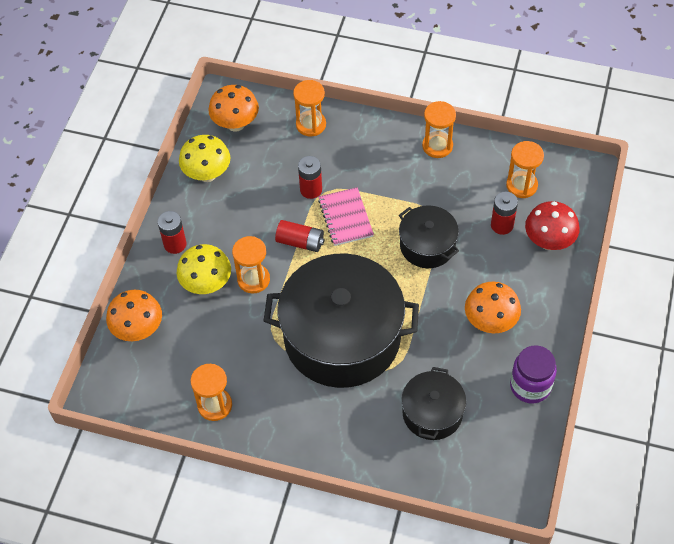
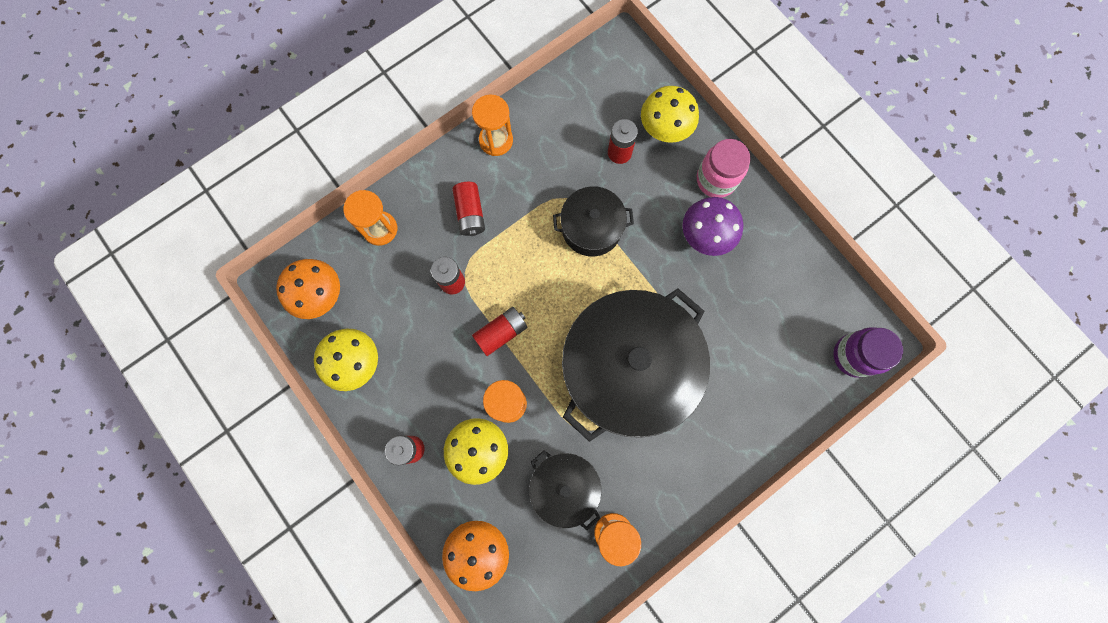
camera: 55 degrees left, 20 degrees up
(345, 218) = (507, 274): pink notebook -> none
(369, 167) = (470, 213): none -> red battery
(432, 413) = (756, 349): black pot -> black pot (564, 487)
(490, 322) = (705, 236): orange mushroom -> purple mushroom
(521, 185) = (593, 106): orange hourglass -> none
(530, 386) = (787, 252): purple jar -> purple jar (853, 356)
(542, 300) = (716, 179): none -> pink jar
(549, 241) = (664, 129): red mushroom -> yellow mushroom

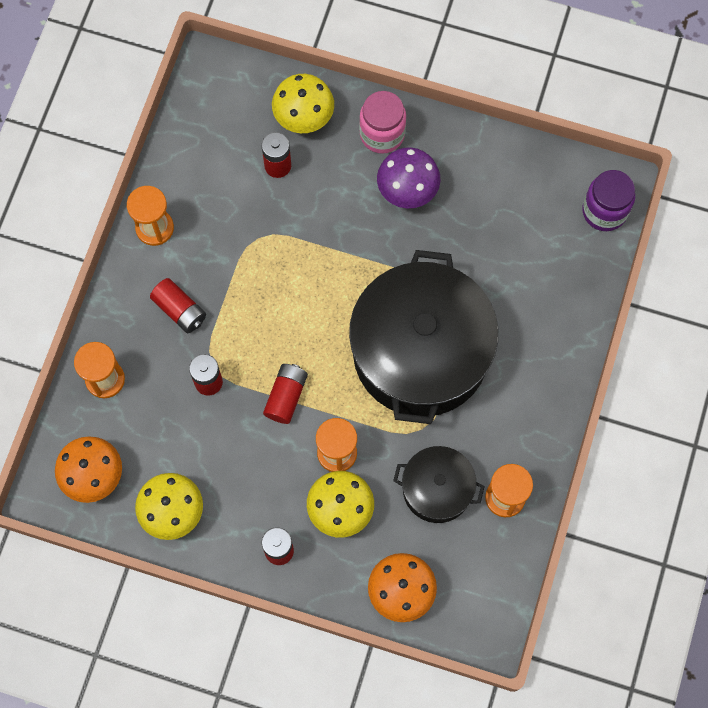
camera: 35 degrees left, 5 degrees down
(591, 228) = (301, 250): black pot -> none

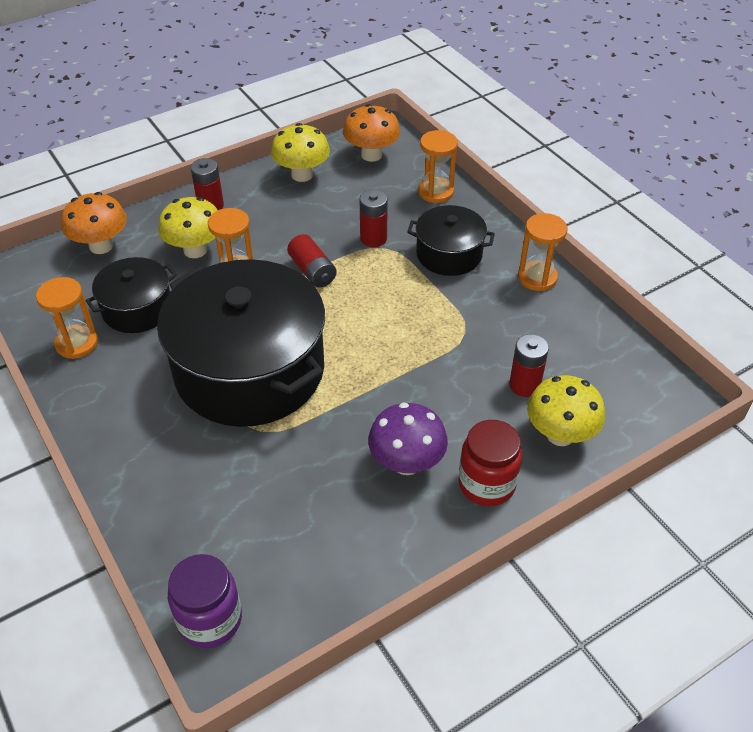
camera: 130 degrees right, 25 degrees down
(179, 310) = (449, 254): red battery -> black pot
(382, 134) = (486, 484): pink jar -> red jar

